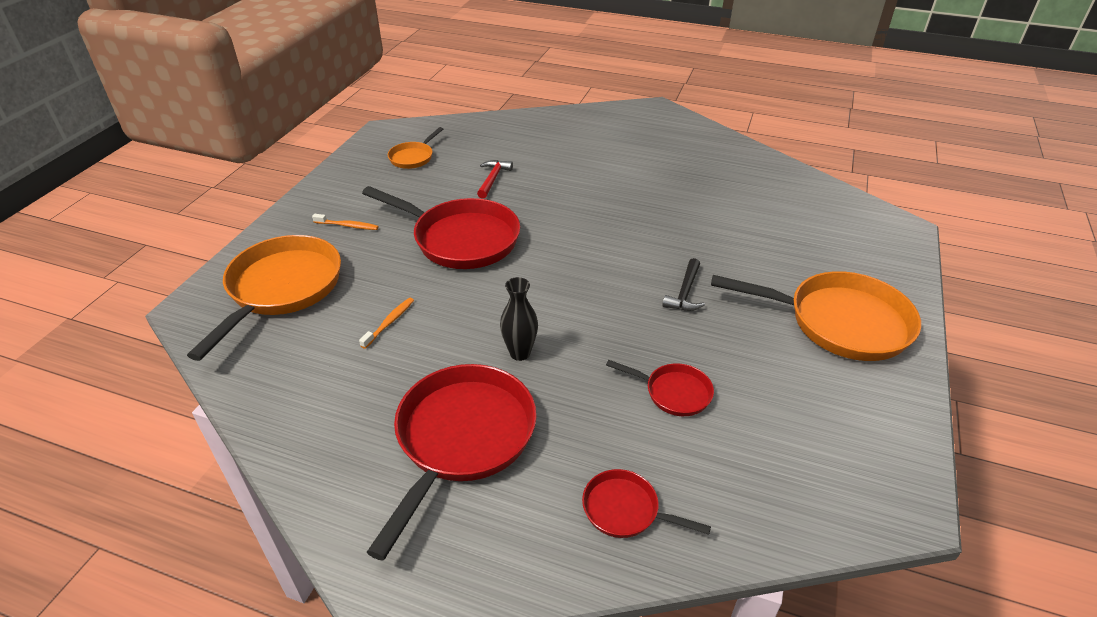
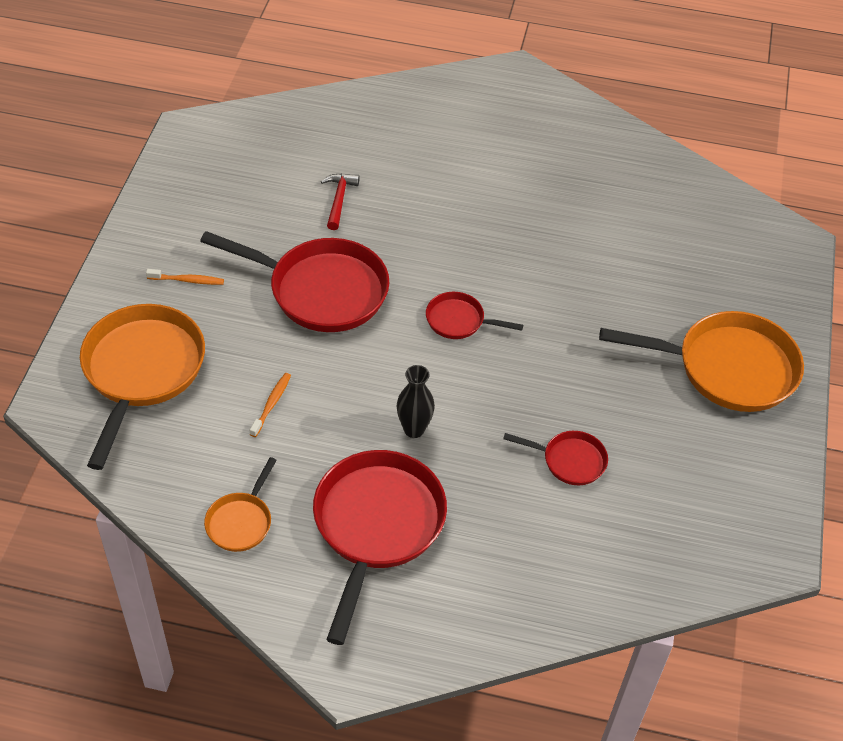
camera: 10 degrees left, 10 degrees up
(413, 157) = (235, 171): orange pan -> orange pan (241, 521)
(625, 510) = (537, 580): red pan -> red pan (459, 320)
(685, 293) = (572, 344): black hammer -> none

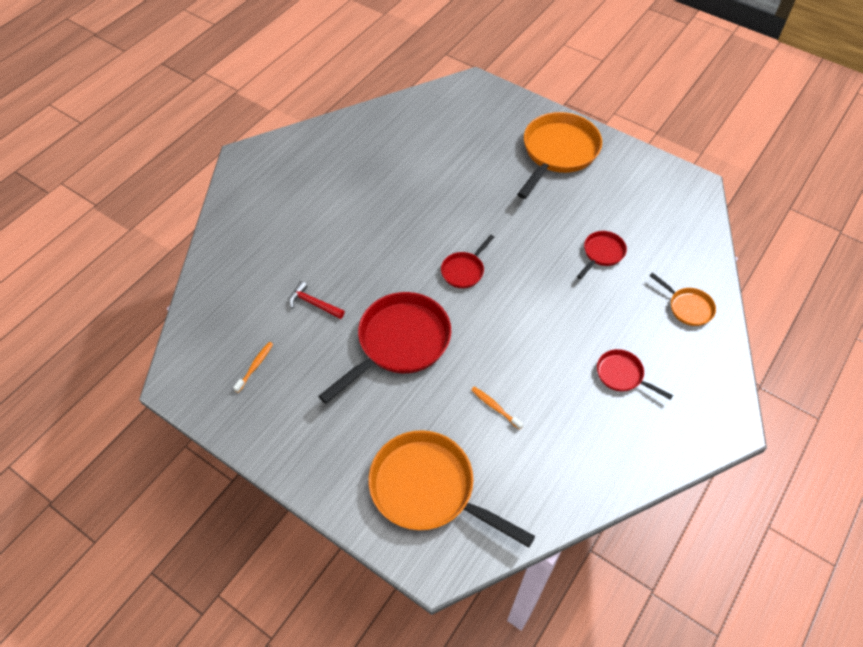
camera: 65 degrees left, 5 degrees up
(187, 280) = (347, 430): orange toothbrush -> orange toothbrush (255, 366)
(241, 521) = (594, 458): orange pan -> orange pan (688, 307)
(377, 526) = (622, 375): red pan -> red pan, size x0.49
(414, 429) = (548, 327): black vase -> none

